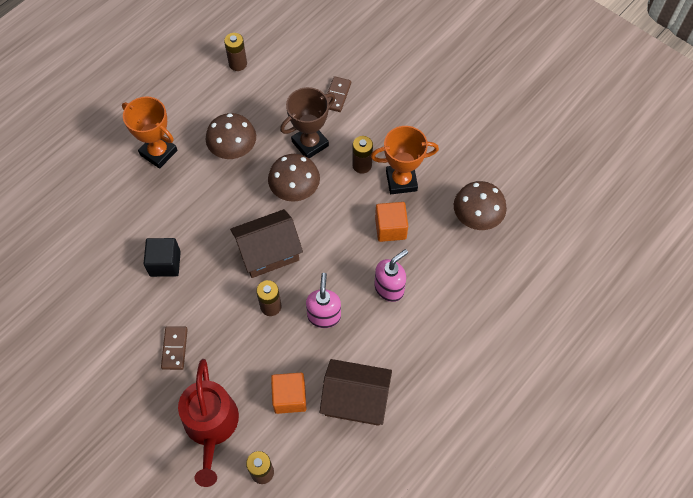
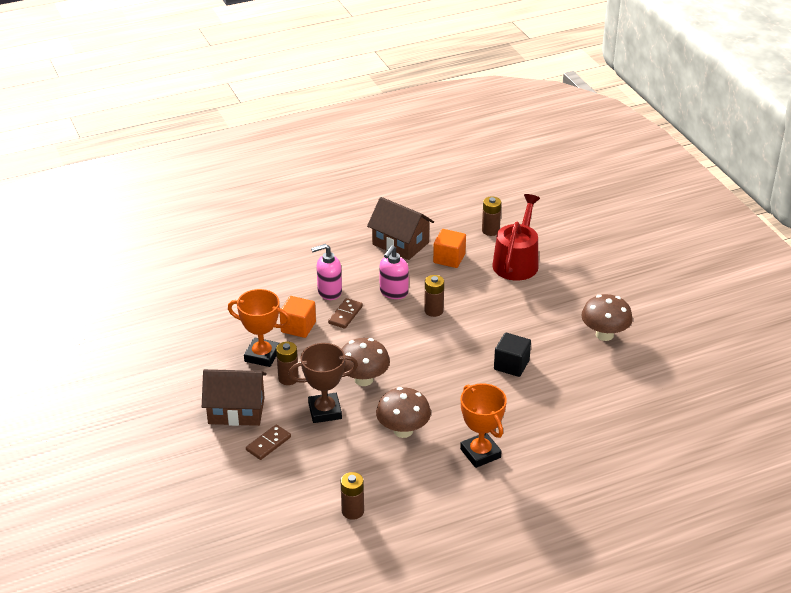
camera: 155 degrees left, 25 degrees down
(174, 348) = (526, 310): brown domino -> brown domino (345, 315)
(268, 252) = (415, 344): brown house -> brown house (236, 411)
(476, 218) = (220, 311): brown mushroom -> brown mushroom (604, 334)

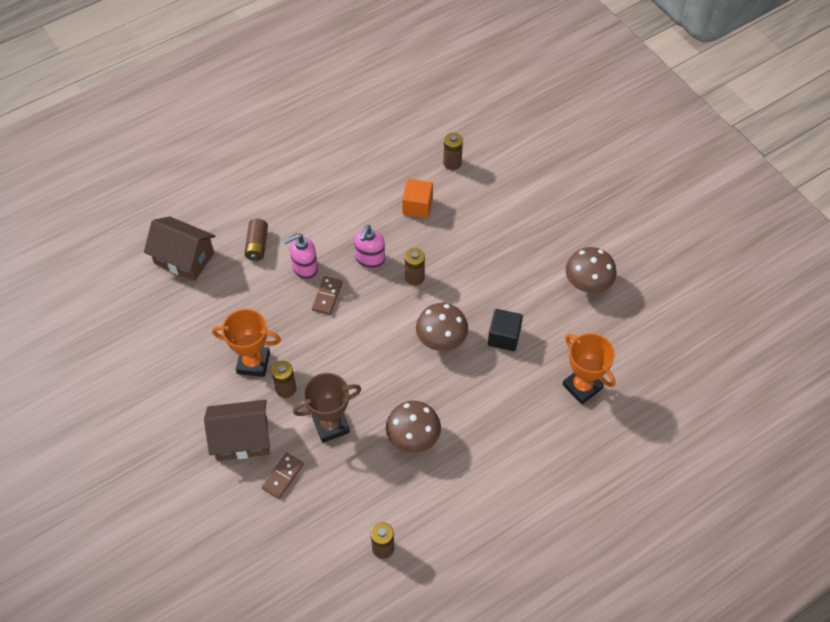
camera: 10 degrees left, 20 degrees up
(288, 270) = (257, 245): none -> brown battery
(298, 327) = (282, 320): orange cube -> none
(363, 379) = (361, 378): brown mushroom -> brown mushroom (441, 340)
(400, 243) = (364, 193): brown house -> brown house (184, 258)
(480, 453) = (493, 454): orange trophy -> orange trophy (582, 387)
(517, 262) = (485, 201): red watering can -> none

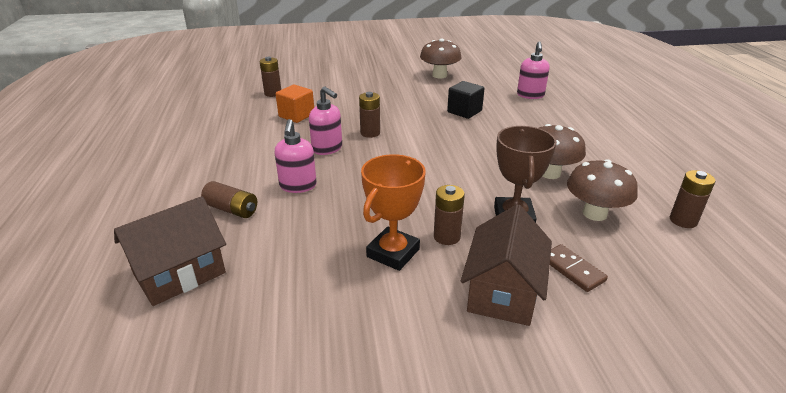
camera: 65 degrees left, 25 degrees down
(327, 296) = (347, 181): brown domino -> none
(441, 340) = (447, 136): brown mushroom -> brown mushroom (594, 213)
(582, 387) = (530, 95): orange trophy -> pink soap dispenser

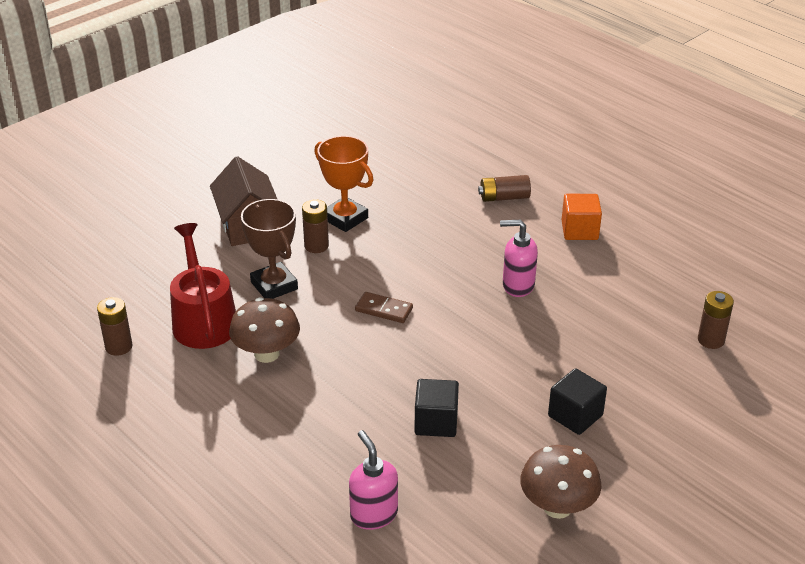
camera: 145 degrees right, 5 degrees up
(179, 273) = (467, 152): brown house -> none
(296, 115) = (620, 316): orange cube -> orange cube (579, 230)
(298, 186) = (485, 236): pink soap dispenser -> none
(370, 133) = (504, 327): brown battery -> none
(388, 93) = (575, 416): none -> black cube
(393, 253) = (345, 218): orange trophy -> orange trophy turned 45 degrees counterclockwise
(572, 270) = (205, 260): brown domino -> brown domino (384, 310)
(594, 213) = (203, 320): brown mushroom -> red watering can

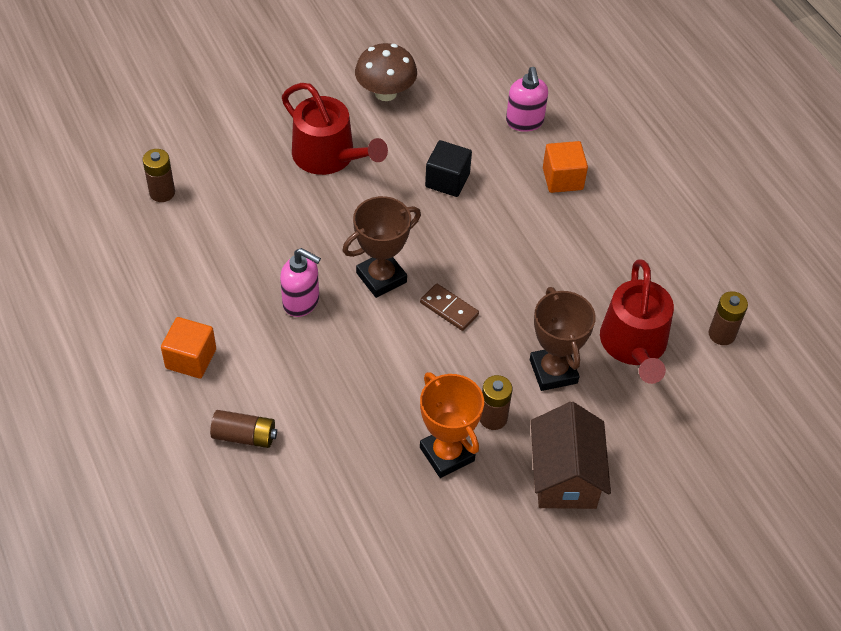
camera: 165 degrees left, 15 degrees up
(266, 354) = (578, 287): brown mushroom -> none
(309, 456) = (562, 179): none -> orange cube
(457, 319) = (381, 278): none -> brown trophy
(575, 416) = (329, 156): black cube -> red watering can

